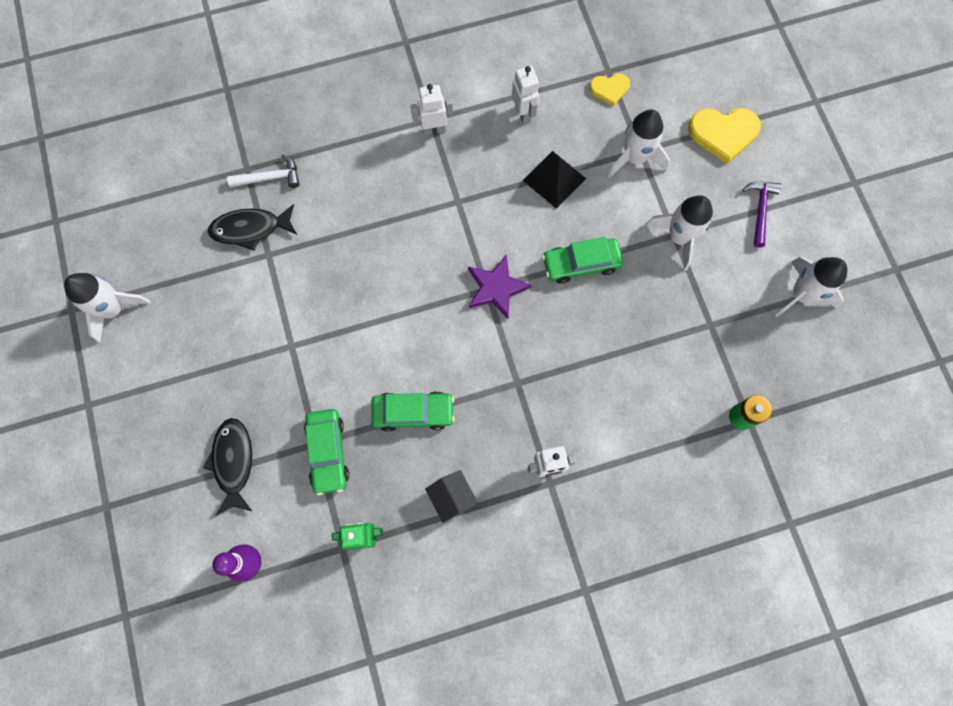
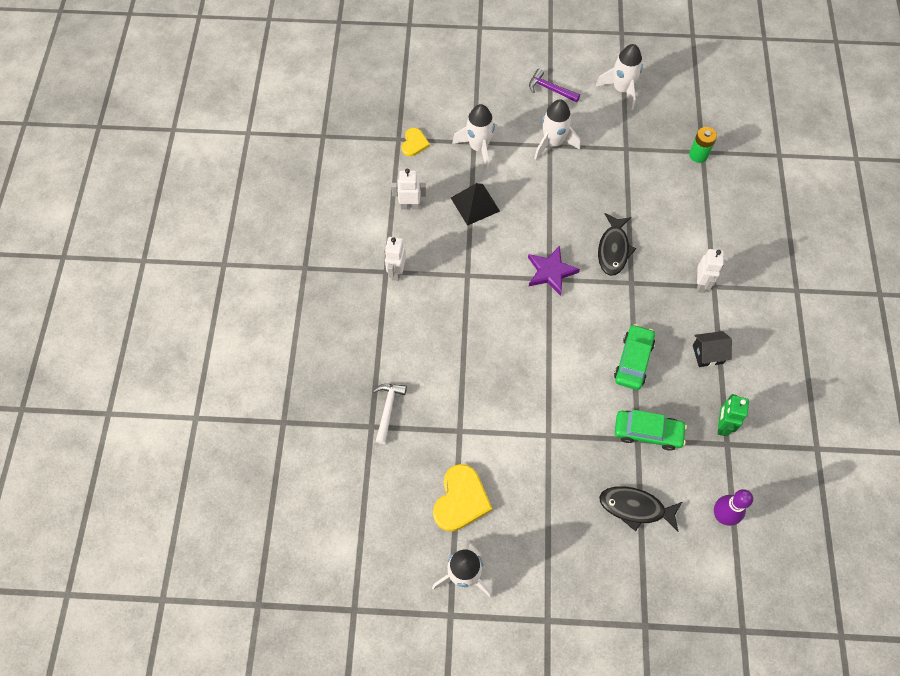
camera: 70 degrees left, 10 degrees down
(250, 229) = (430, 438): black fish -> black fish (613, 250)
(581, 264) = (551, 210): green car -> none
(723, 133) = (481, 88): yellow heart -> yellow heart (461, 500)

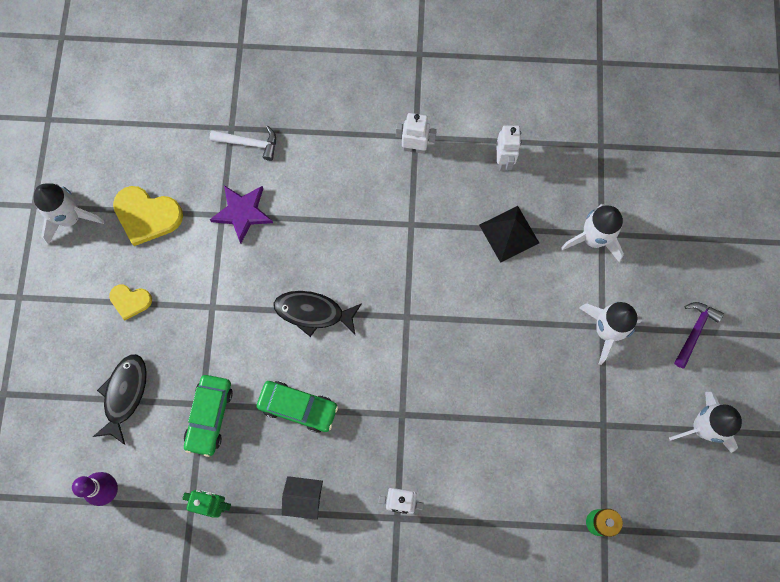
camera: 90 degrees right, 10 degrees up
(414, 143) = (595, 164): yellow heart -> yellow heart (130, 301)
(551, 272) = (416, 319): purple star -> purple star (242, 213)
(613, 250) = (448, 396): black fish -> black fish (313, 312)
(707, 354) = (304, 498): black house -> black house turned 75 degrees counterclockwise

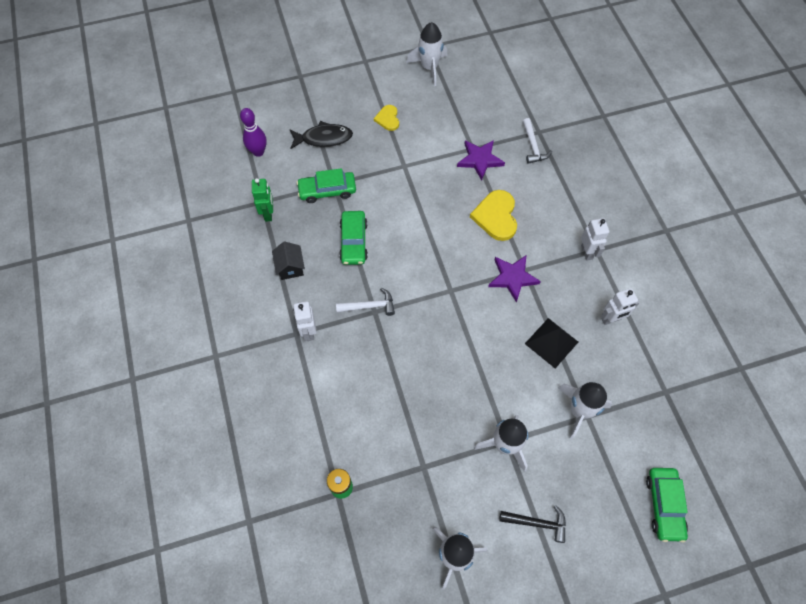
camera: 70 degrees right, 10 degrees down
(147, 215) = (451, 107): yellow heart -> yellow heart (496, 216)
(313, 312) = (427, 228): black fish -> none
(393, 418) = (369, 306): none -> white hammer
(416, 241) = (512, 278): none -> purple star
(694, 331) = (537, 523): purple hammer -> black hammer
(712, 203) = (664, 505): none -> green car

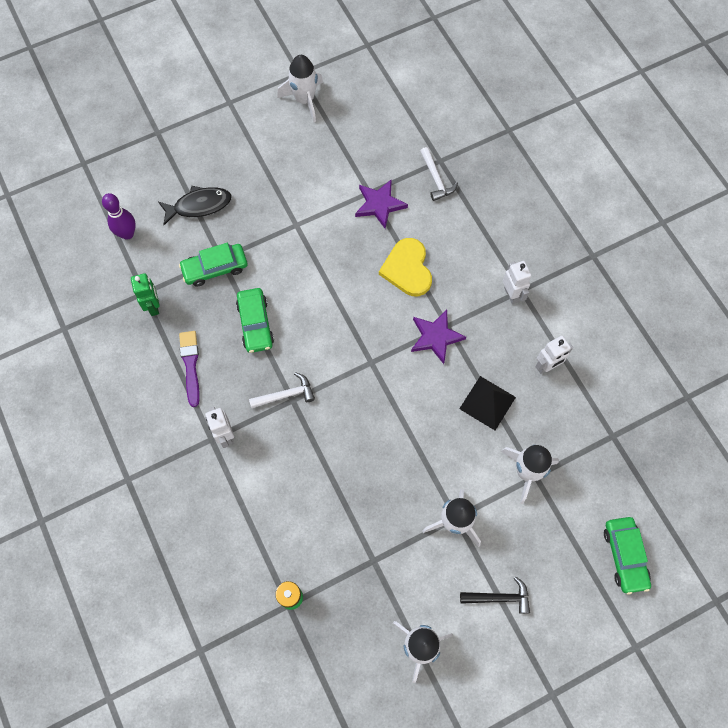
camera: 10 degrees left, 5 degrees up
(290, 267) = (190, 365): black house -> purple brush
(388, 119) = (268, 170): yellow heart -> none

